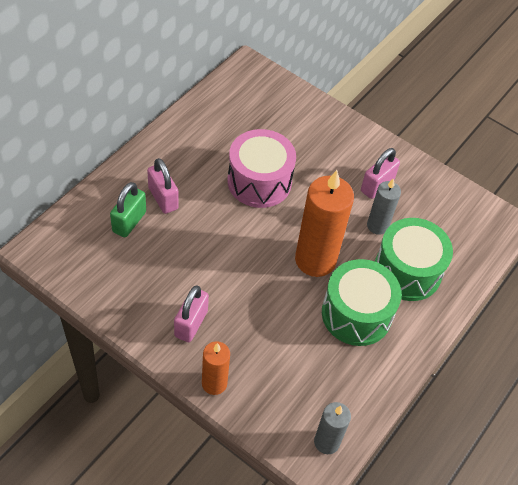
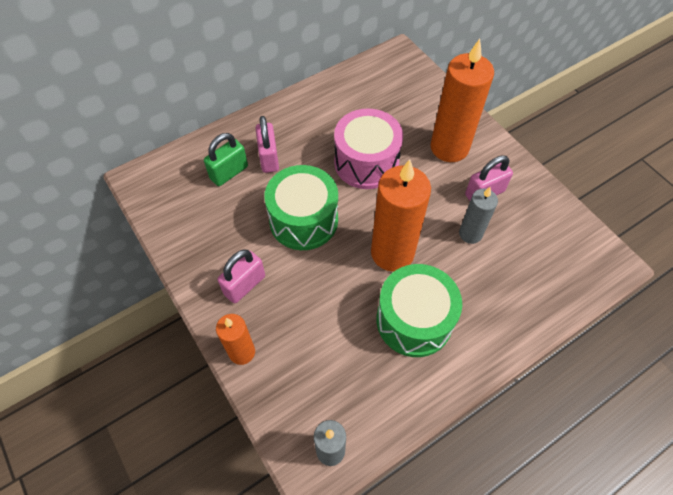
camera: 25 degrees right, 5 degrees up
(331, 150) = (449, 147): none -> orange candle
(407, 271) = (485, 289): green drum -> green drum (303, 220)

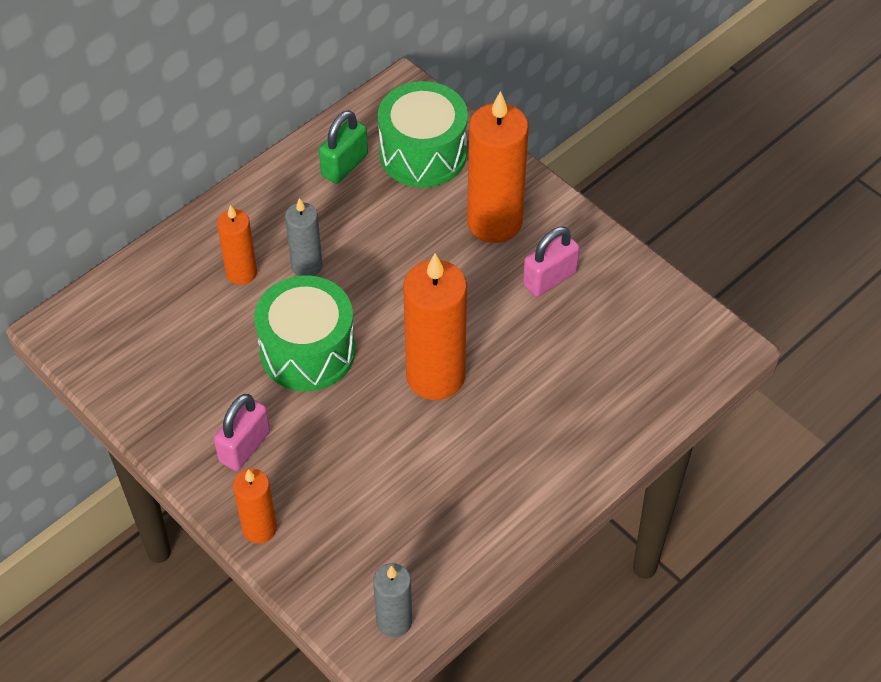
camera: 10 degrees left, 5 degrees down
(229, 172) = (189, 301): green padlock -> green padlock (344, 165)
(269, 158) = (241, 272): pink padlock -> orange candle
(366, 162) = (381, 259): pink drum -> none
(414, 320) = (476, 456): green drum -> green drum (423, 153)
(470, 234) = (536, 336): grey candle -> grey candle (307, 266)

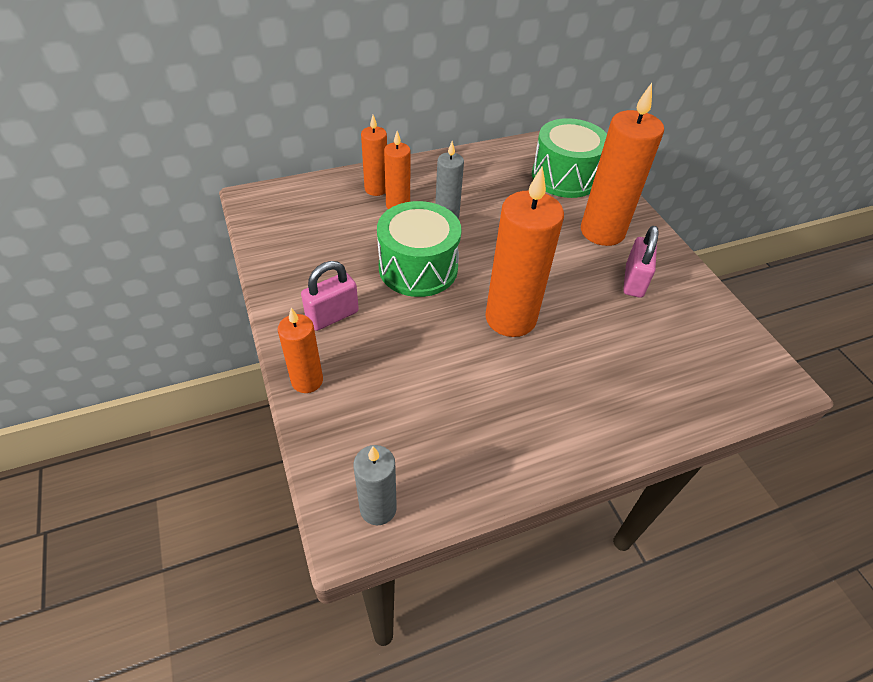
camera: 20 degrees right, 5 degrees down
(202, 257) = (376, 189): none -> orange candle
(344, 165) = (504, 167): green padlock -> none
(549, 279) = (634, 281): pink padlock -> pink padlock turned 60 degrees counterclockwise

